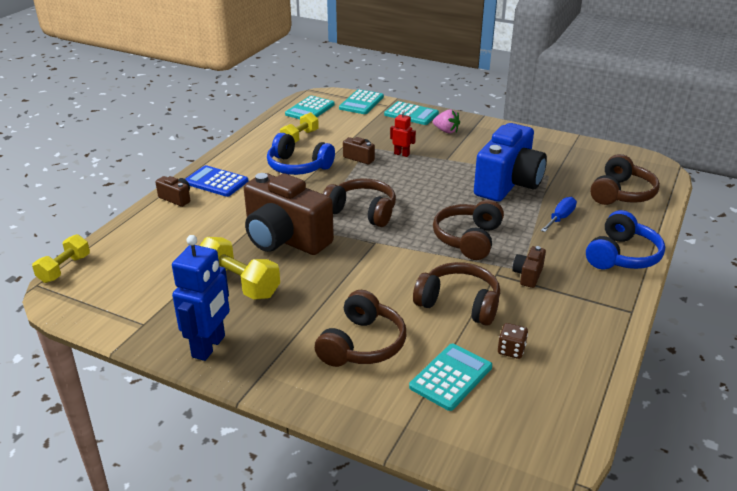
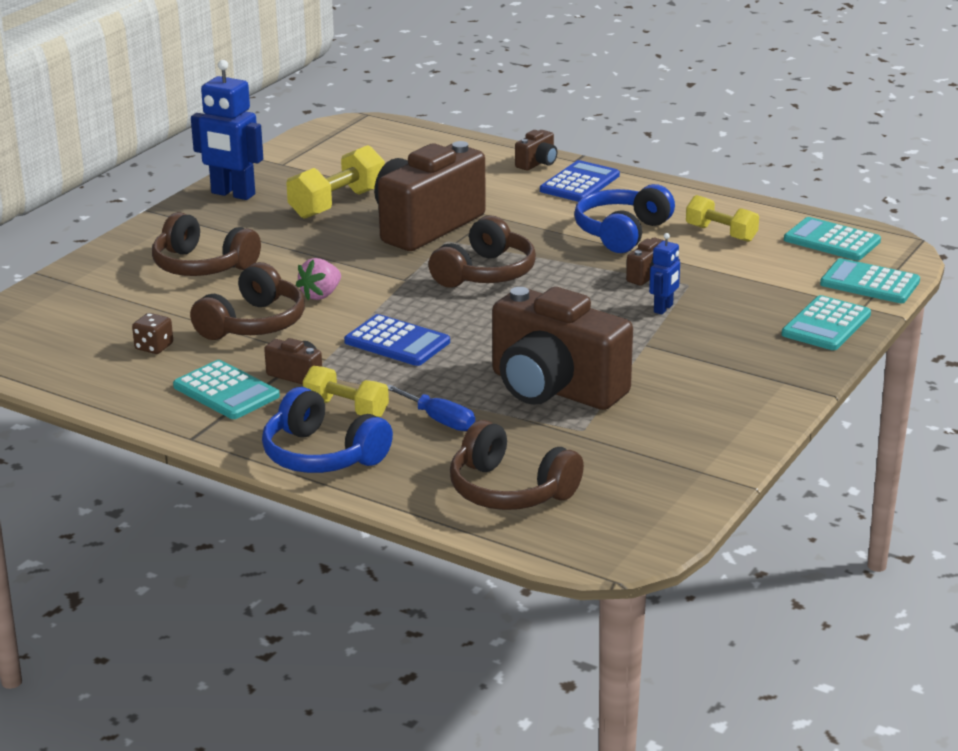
camera: 95 degrees right, 5 degrees down
(64, 269) = (393, 122): yellow dumbbell -> yellow dumbbell (346, 409)
(401, 154) = (663, 308): red robot -> blue robot
(446, 131) = (756, 352): pink strawberry -> pink strawberry (321, 295)
(451, 377) = (127, 309): turquoise calculator -> turquoise calculator (226, 391)
(468, 239) = (397, 342): brown headphones -> blue calculator
(508, 184) = (554, 389): blue camera -> brown camera

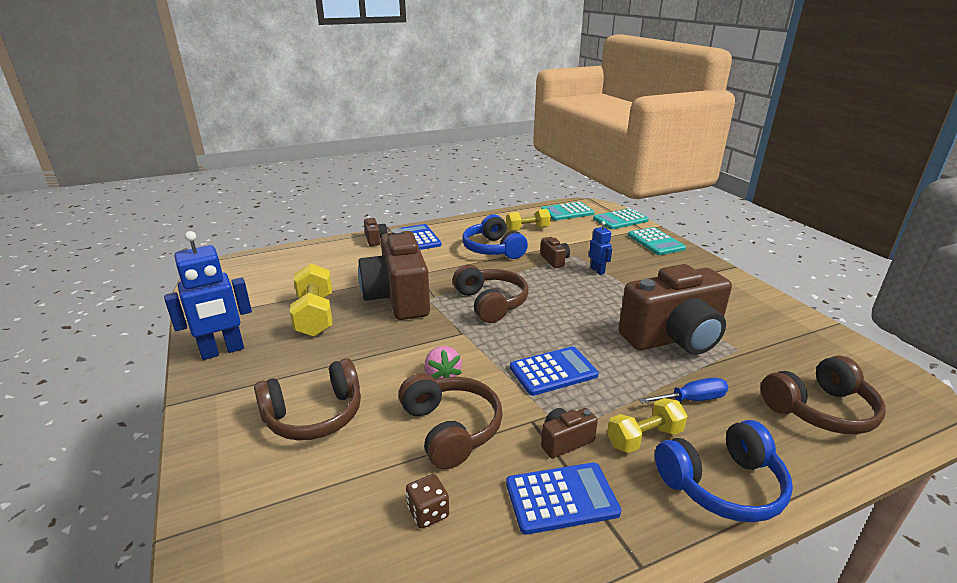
camera: 55 degrees left, 0 degrees up
(226, 391) = (561, 498): turquoise calculator -> blue calculator

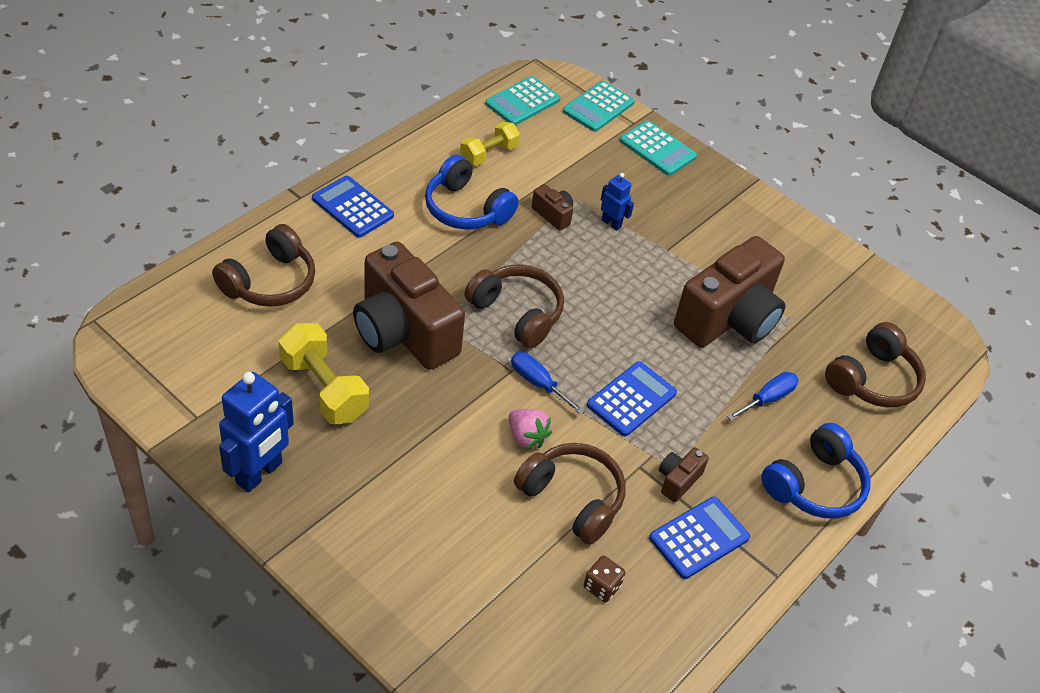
camera: 30 degrees left, 20 degrees up
(314, 415) = (432, 524): brown headphones -> brown headphones (270, 282)
(375, 239) = (294, 223): brown camera -> none
(477, 344) = (538, 383): none -> blue screwdriver
(644, 438) = (741, 456): yellow dumbbell -> none

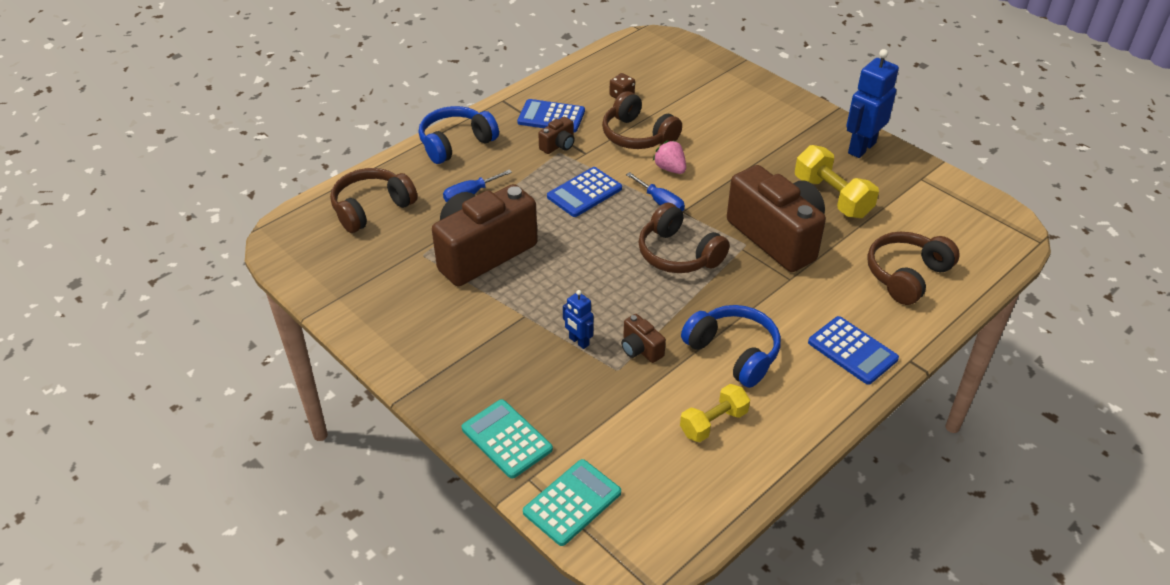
camera: 170 degrees left, 5 degrees down
(522, 102) = (673, 506): turquoise calculator -> none
(699, 538) = (551, 117): blue calculator -> blue calculator turned 45 degrees clockwise

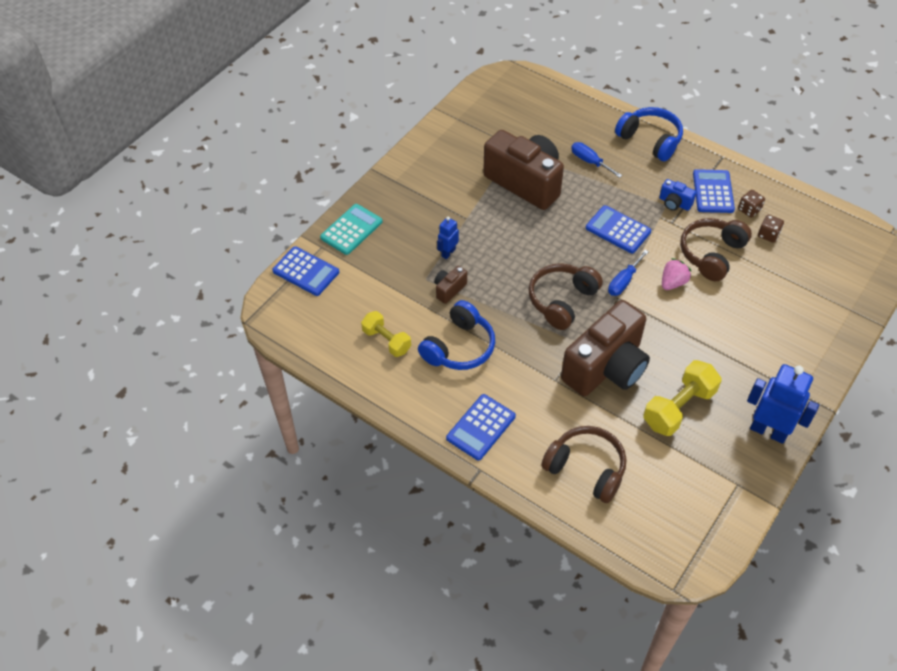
camera: 80 degrees right, 10 degrees up
(372, 208) = (554, 112): brown headphones -> none
(558, 145) = (674, 203): brown camera -> blue camera
(572, 502) = (306, 271): turquoise calculator -> blue calculator
(584, 100) = (749, 210): none -> brown dice

